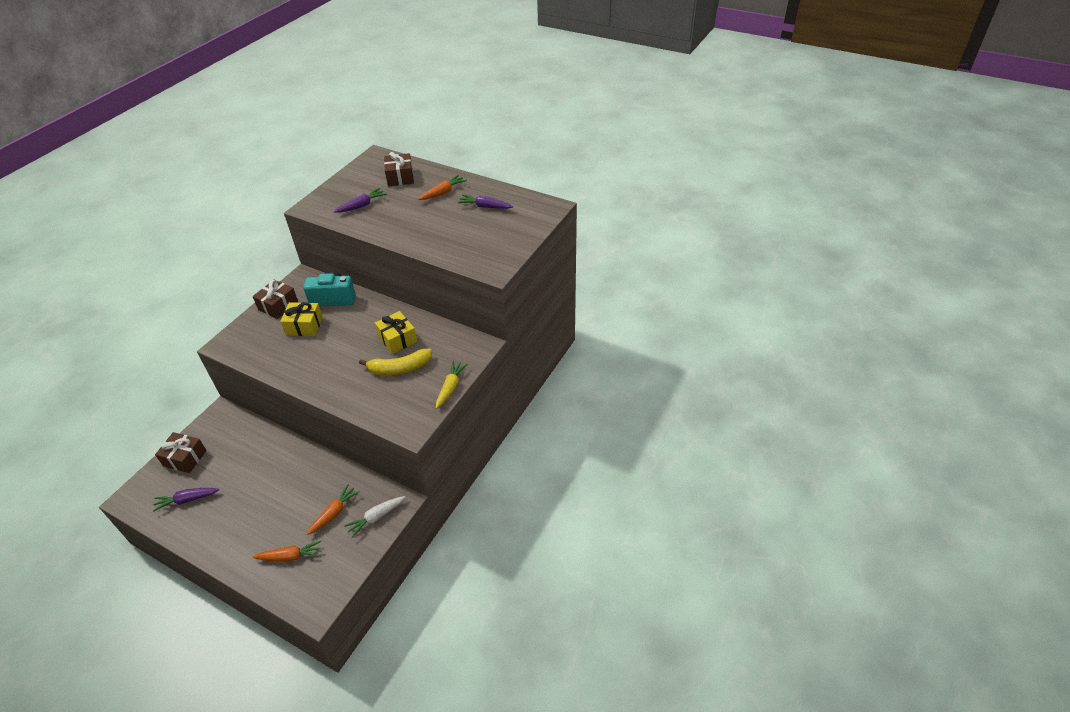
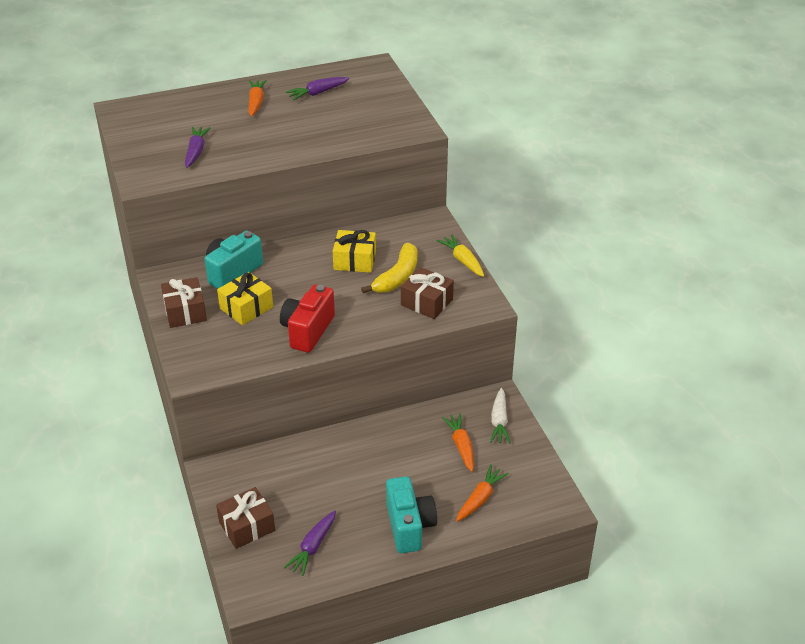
camera: 50 degrees left, 5 degrees down
(237, 535) = (409, 526): none -> turquoise camera
(305, 365) = (307, 331): none -> red camera
(400, 177) = (186, 112): brown gift -> brown gift (426, 302)

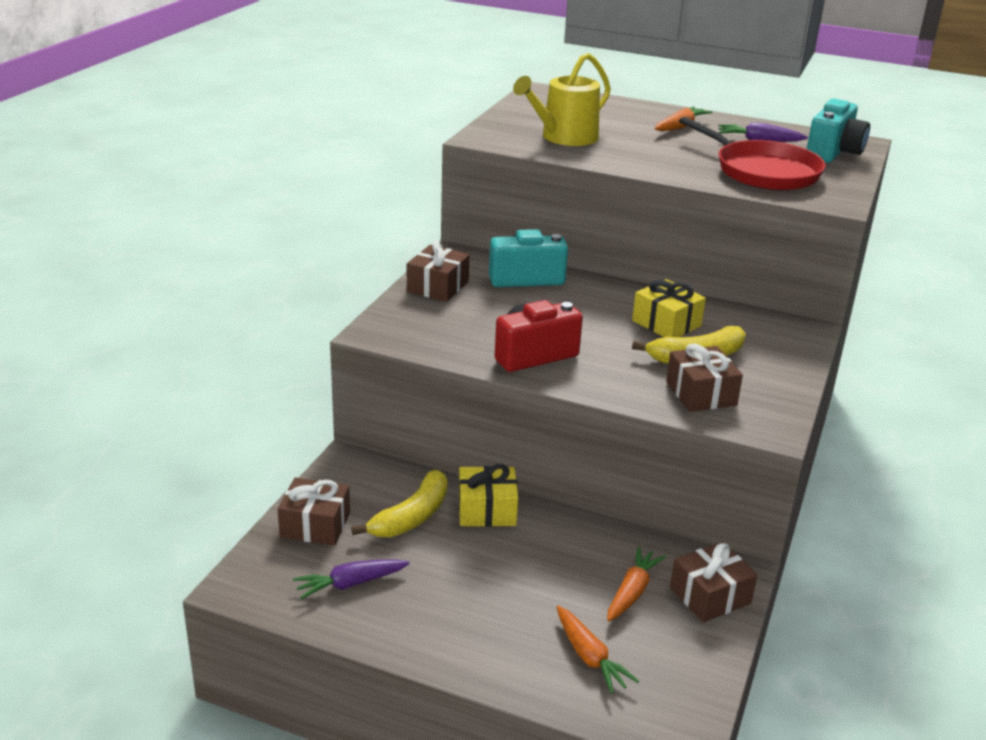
camera: 40 degrees right, 10 degrees down
(196, 151) = (564, 137): purple carrot -> yellow watering can
(246, 308) = (499, 309): yellow gift -> yellow gift (487, 510)
(296, 481) = (412, 517): none -> yellow banana
(351, 122) = (763, 171): none -> red pan
(409, 526) = (473, 631): turquoise camera -> turquoise camera (833, 153)
(462, 260) = (797, 378): yellow carrot -> none
(480, 498) = (590, 657): orange carrot -> orange carrot turned 75 degrees clockwise
(499, 421) = (710, 595): white carrot -> brown gift

